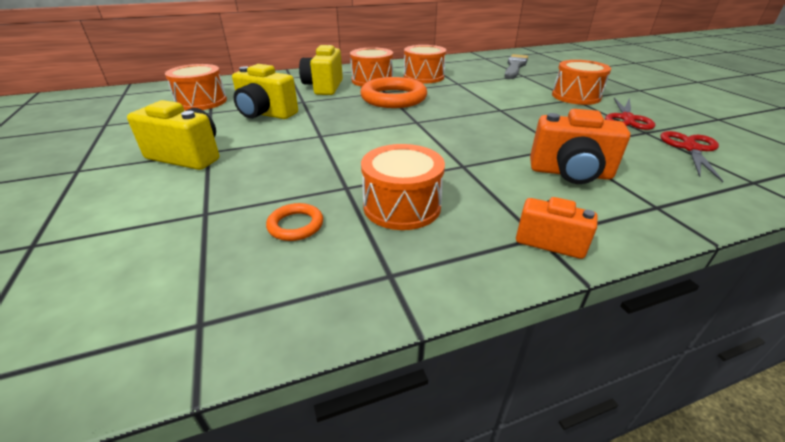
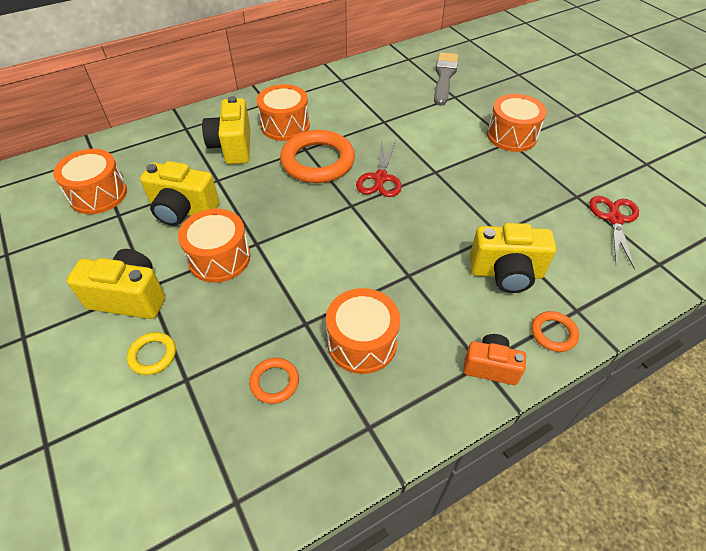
camera: 10 degrees left, 15 degrees up
(184, 193) = (153, 355): none -> yellow ring
(423, 77) = (343, 111): orange drum -> orange drum (219, 258)
(570, 173) = (506, 273): orange camera -> yellow camera
(627, 118) = (561, 174): red scissors -> red scissors (380, 178)
(629, 221) = (553, 333): none -> orange ring

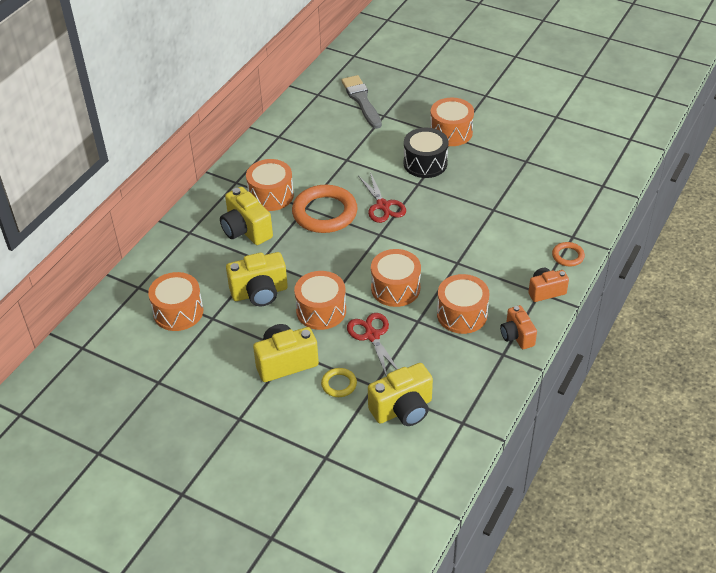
camera: 30 degrees left, 5 degrees down
(274, 382) = (429, 360): orange ring -> none
(315, 271) = (395, 288): none -> orange drum
(406, 411) = (516, 336): none -> orange camera
(460, 155) = (425, 163): none -> black drum
(506, 273) = (516, 233): yellow camera -> yellow camera (403, 409)
(614, 219) = (559, 167): red scissors -> red scissors (372, 336)

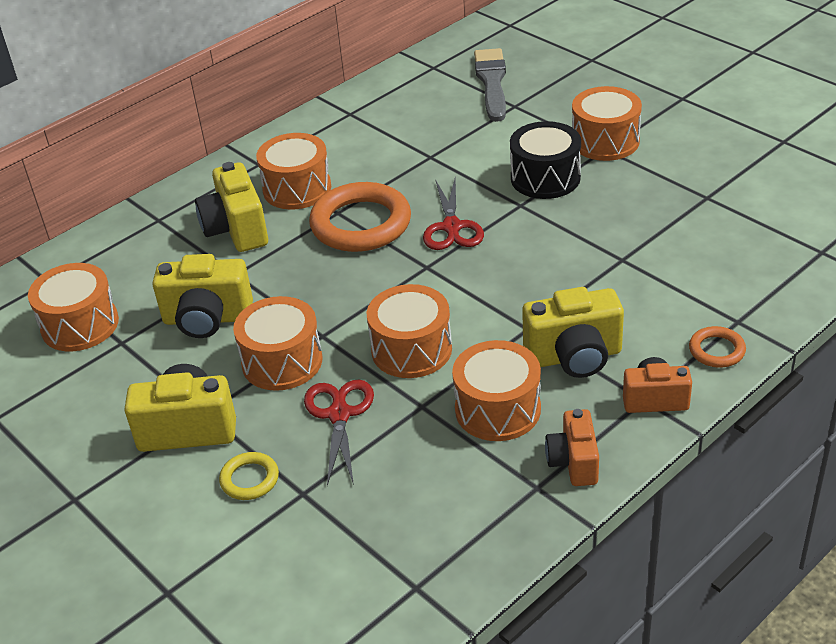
camera: 20 degrees right, 5 degrees down
(403, 409) = (328, 542): yellow camera -> yellow camera (574, 357)

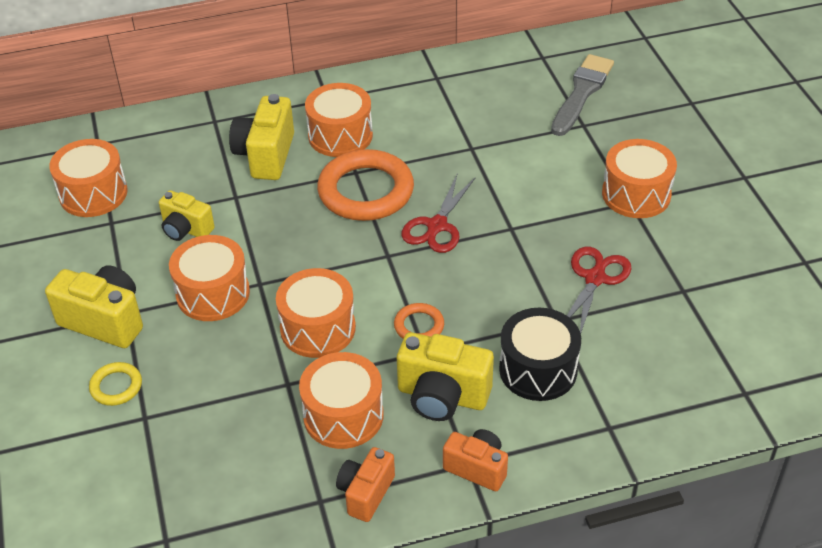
camera: 25 degrees right, 5 degrees up
(207, 319) = (186, 229): yellow camera -> yellow camera, size x0.65
(339, 414) = (220, 361): red scissors -> red scissors (595, 278)
(545, 178) = (553, 210): black drum -> black drum (538, 369)
(716, 350) = (567, 447): orange ring -> orange ring (419, 326)

